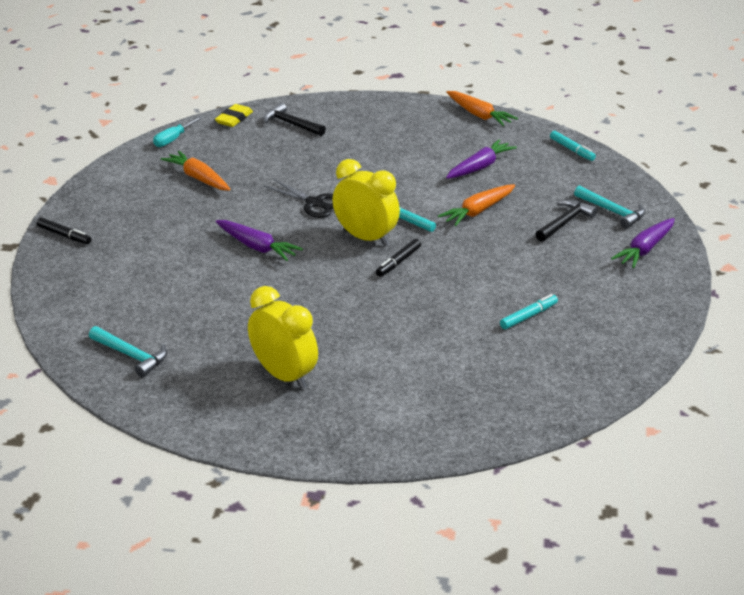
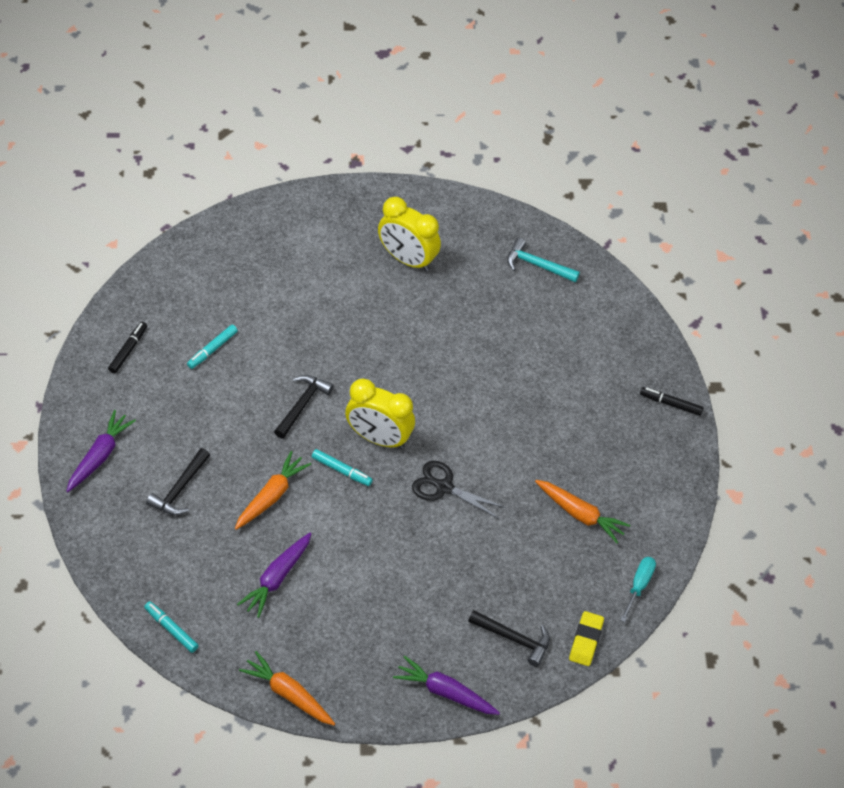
camera: 165 degrees right, 20 degrees up
(257, 247) = (480, 411): purple carrot -> purple carrot (445, 692)
(398, 262) = (340, 406): black marker -> black marker (128, 350)
(437, 266) = (302, 405): none -> black hammer
(612, 211) = (129, 514): turquoise hammer -> none

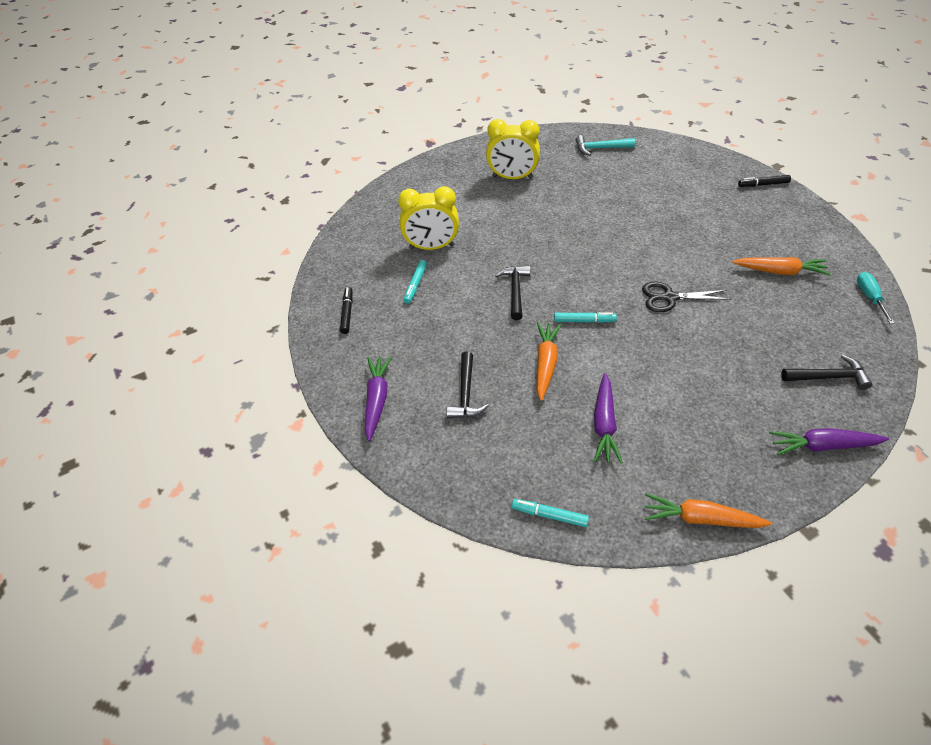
camera: 20 degrees left, 5 degrees down
(378, 438) = (591, 287): yellow clock -> yellow clock (431, 247)
(586, 641) = (878, 352): yellow eraser -> none

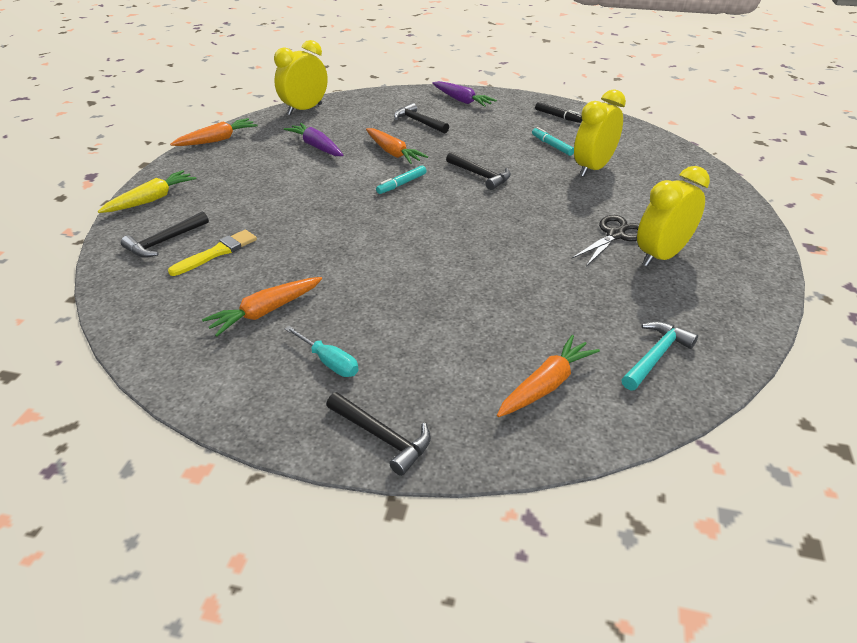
camera: 130 degrees right, 10 degrees down
(549, 515) = (304, 109): turquoise marker -> yellow clock
(665, 164) = (546, 385): none -> orange carrot
(669, 298) = (354, 231): black scissors -> black scissors (615, 235)
(763, 184) = (382, 437): black marker -> black hammer
(788, 339) = (217, 252): none -> yellow brush
(822, 446) = (151, 199): purple carrot -> yellow carrot
(869, 297) = (144, 336): turquoise screwdriver -> turquoise screwdriver (329, 362)

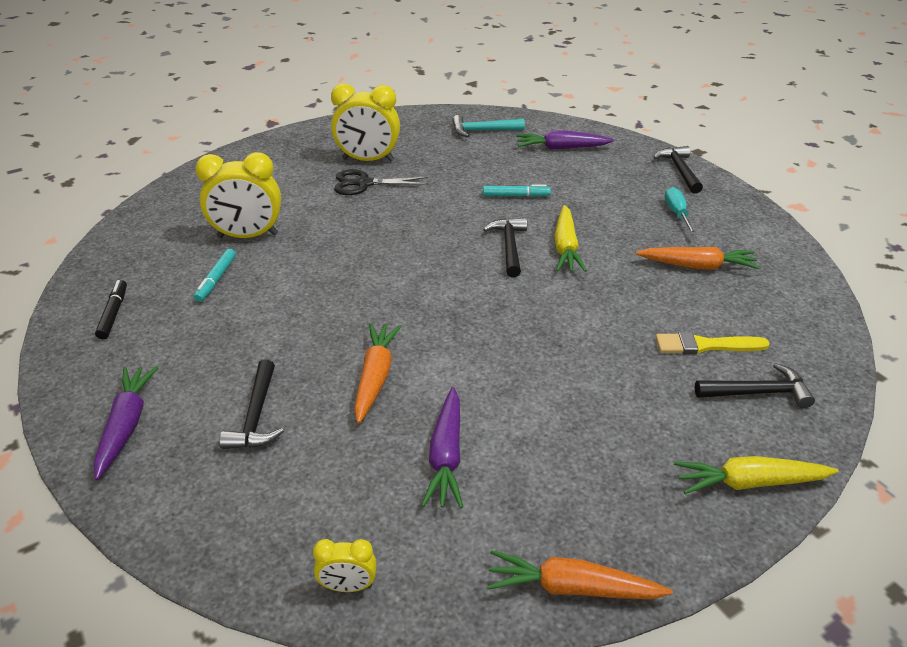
camera: 135 degrees left, 0 degrees up
(304, 109) = (348, 586): yellow clock -> yellow clock, size x0.50
(389, 270) = (565, 247): none -> yellow carrot
(401, 184) = (436, 323): turquoise marker -> turquoise marker (516, 196)
(480, 175) = (349, 287): black hammer -> black hammer (509, 247)
(546, 385) = (561, 148): orange carrot -> purple carrot

